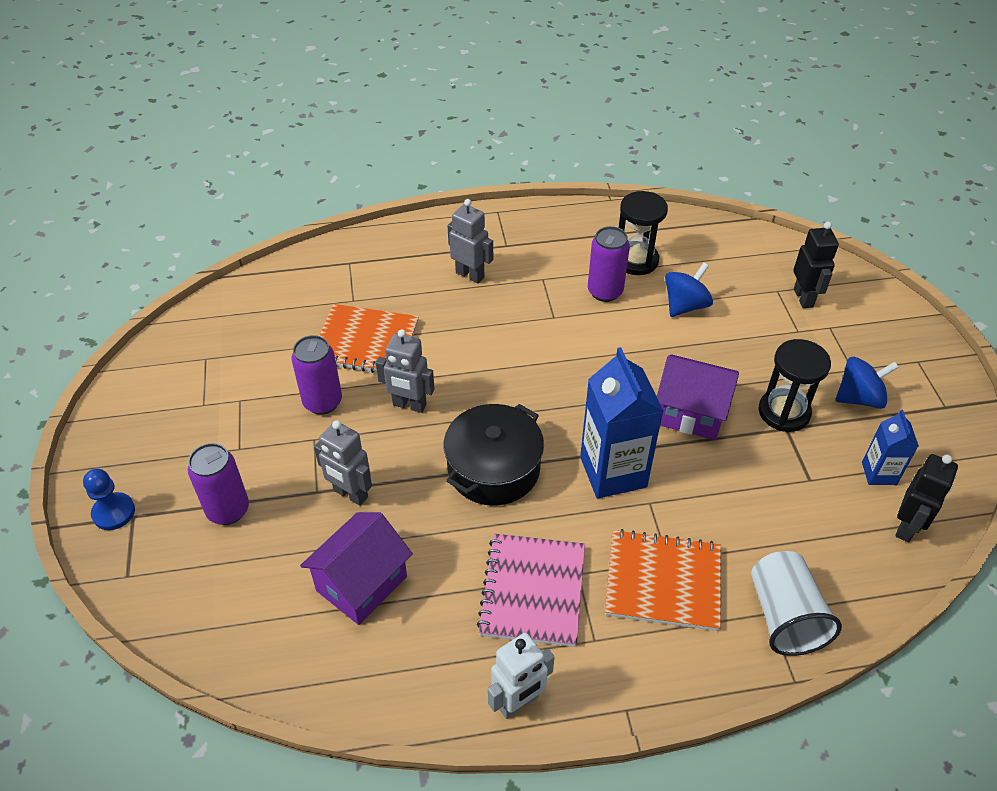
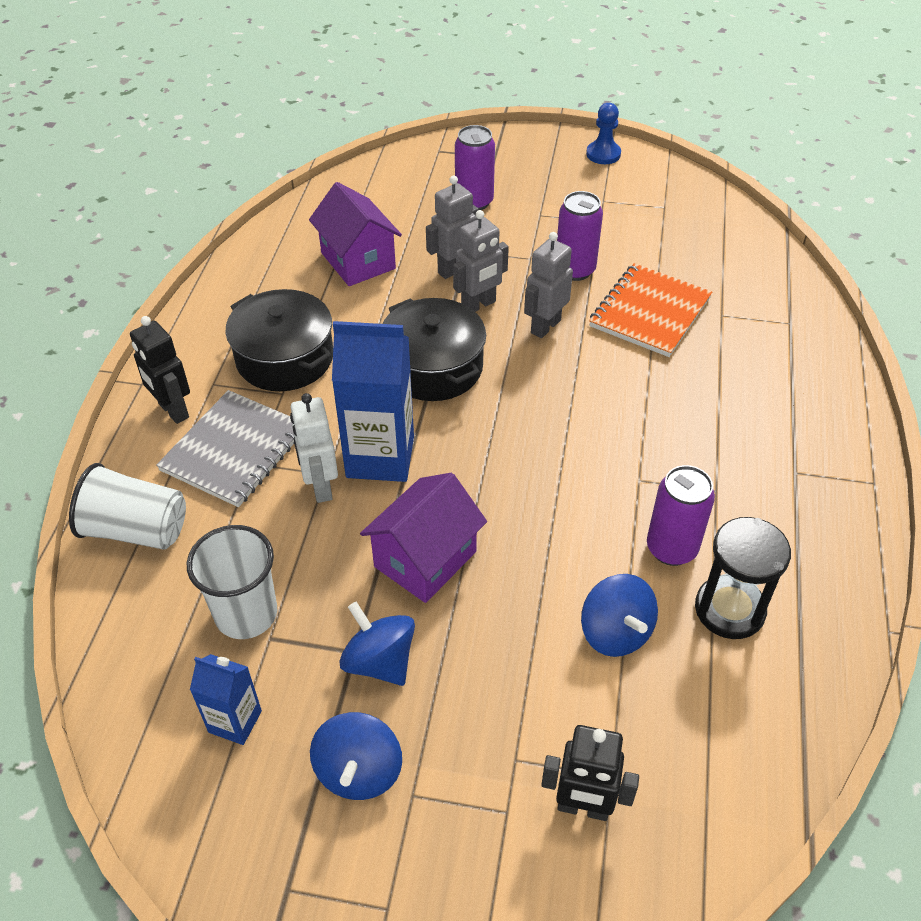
camera: 110 degrees right, 0 degrees up
(114, 512) = (503, 148): blue pawn -> blue pawn (603, 154)
(470, 275) = (741, 421): grey robot -> grey robot (479, 305)
(518, 702) = (195, 323): white robot -> white robot (320, 487)
(532, 591) = (285, 358): pink notebook -> black pot
(663, 581) = (234, 450): orange notebook -> grey notebook
(784, 412) = (379, 661): black hourglass -> blue spinning top
(803, 502) = (246, 614): none -> white cup
(907, 527) = (150, 707): black robot -> black robot (173, 411)

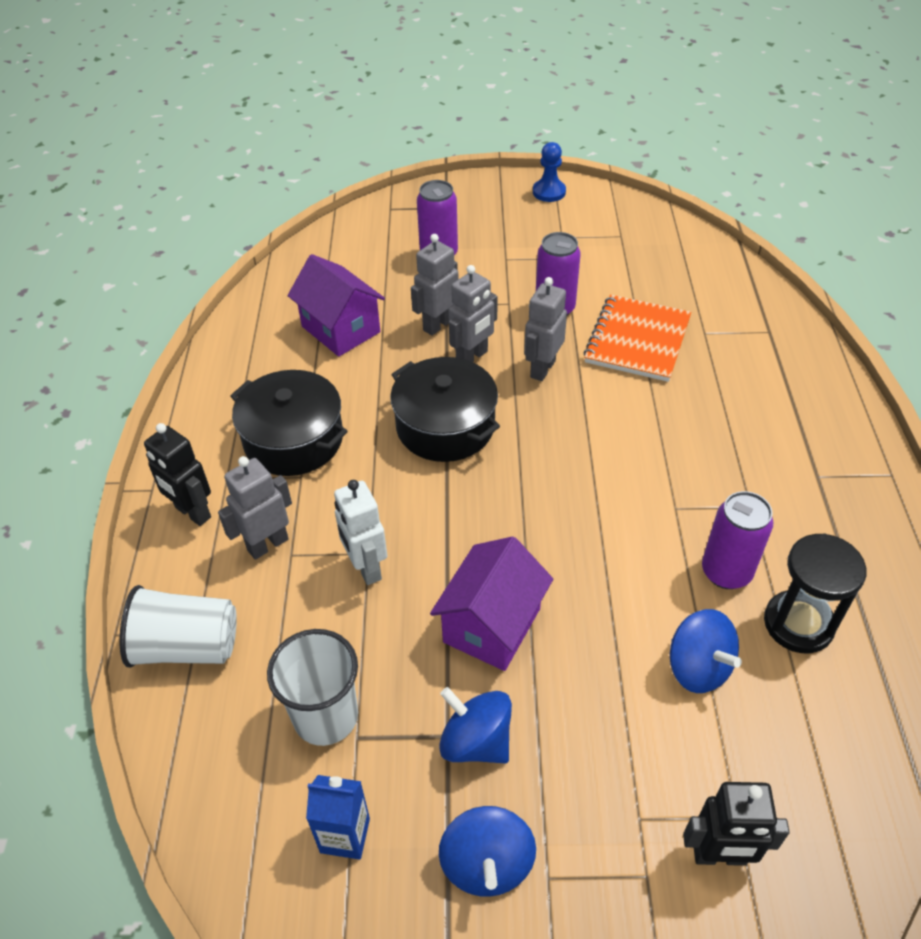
camera: 10 degrees left, 0 degrees up
(234, 450) = (267, 544): grey notebook -> grey robot
(380, 457) = (417, 526): blue carton -> none

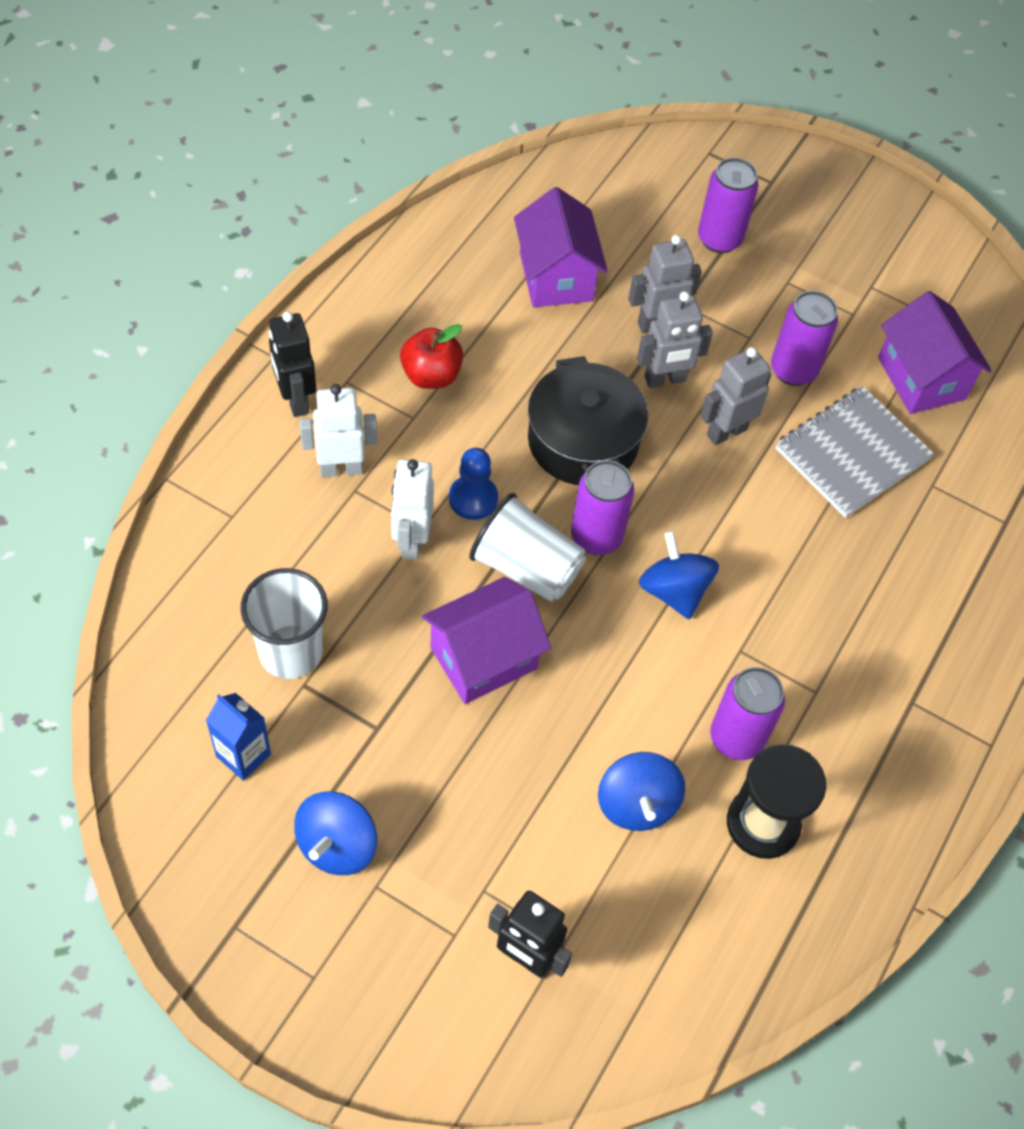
camera: 25 degrees right, 10 degrees up
(187, 646) = (217, 524): white cup -> white cup (526, 567)
(267, 544) = (341, 468): grey robot -> white robot
(294, 439) = (431, 375): black pot -> red apple
(476, 741) = (397, 747): blue spinning top -> blue spinning top (674, 591)
(508, 487) = (596, 537): none -> purple can
(549, 192) = (903, 220): blue pawn -> blue pawn (473, 498)
(637, 340) = (852, 454): orange notebook -> grey notebook
(640, 274) = (921, 378): none -> purple house

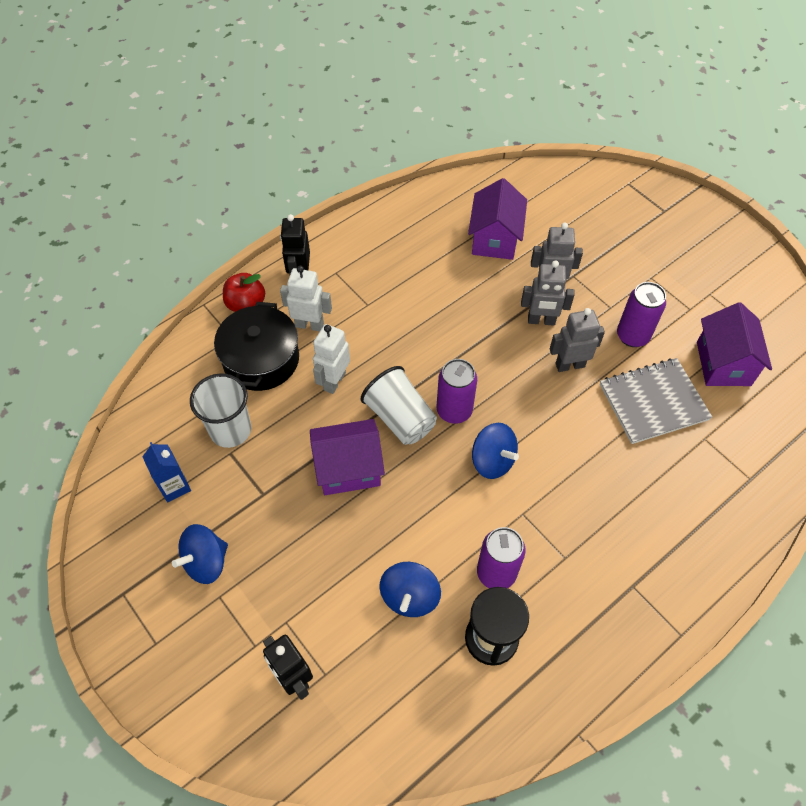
camera: 25 degrees right, 0 degrees up
(431, 375) = (389, 281): red apple -> red apple (246, 304)
(473, 498) = (384, 365): blue pawn -> none
(583, 441) = (470, 346): black pot -> black pot (261, 359)
(674, 591) = (492, 460): blue spinning top -> blue spinning top turned 135 degrees clockwise
(719, 239) = (614, 239): purple can -> none

